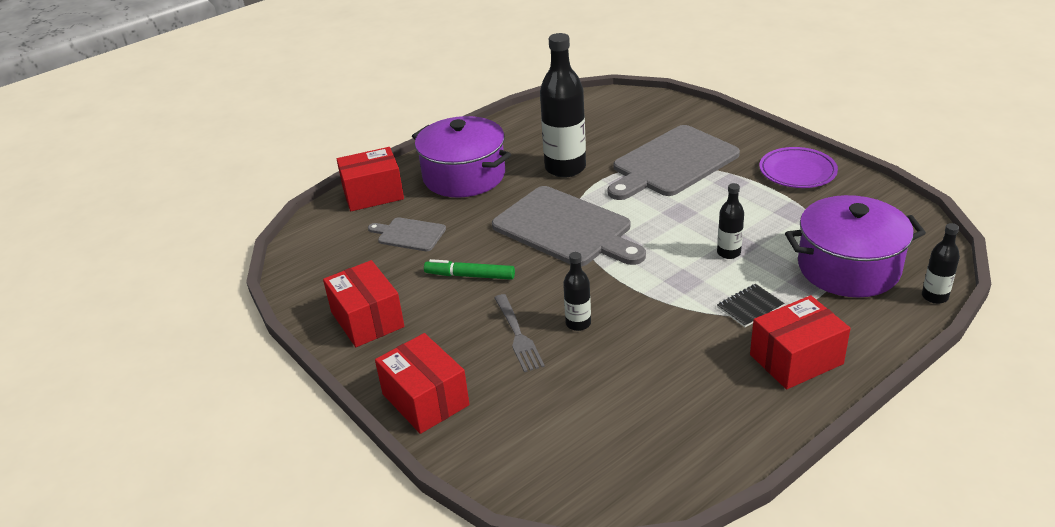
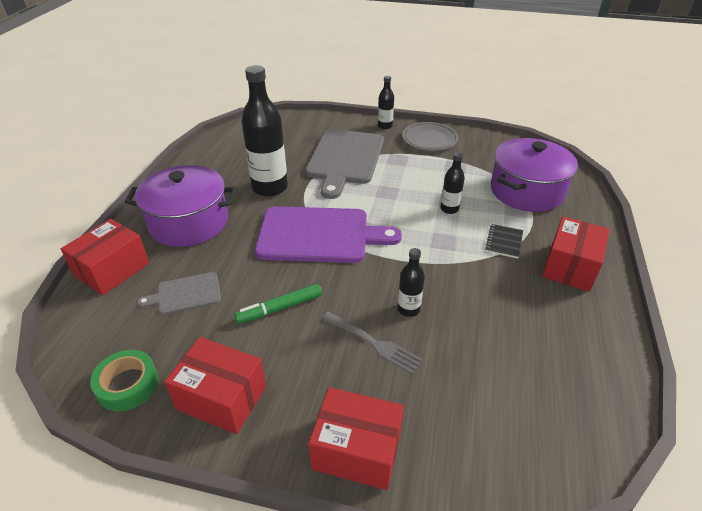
camera: 40 degrees left, 5 degrees up
(315, 282) = (128, 385): none -> green tape
(566, 228) = (319, 235): grey cutting board -> purple cutting board
(797, 172) = (429, 140): purple plate -> grey plate
(934, 297) = (588, 191): black bottle -> black bottle (385, 126)

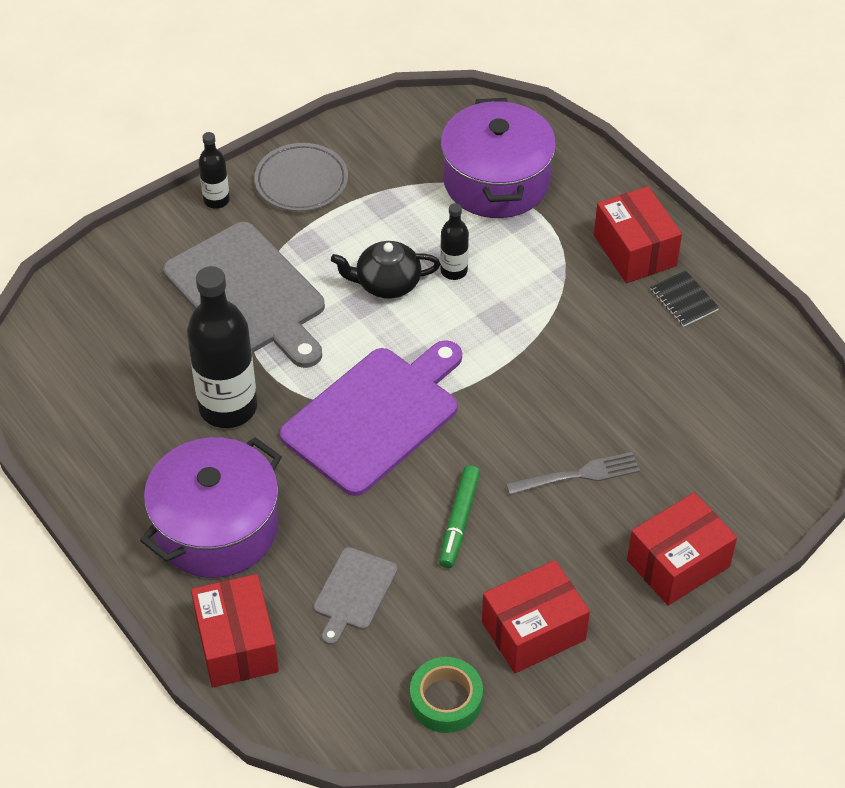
camera: 50 degrees left, 10 degrees up
(408, 309) = (563, 418): black bottle -> none
(409, 193) = (386, 283): none -> black teapot
(504, 242) = (551, 270): black notebook -> black notebook (684, 300)

